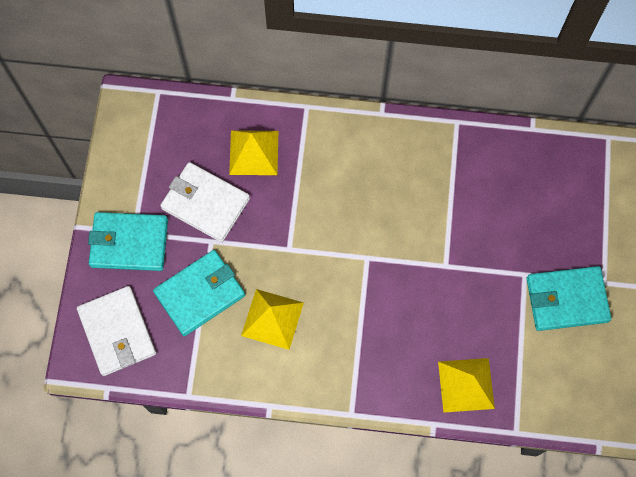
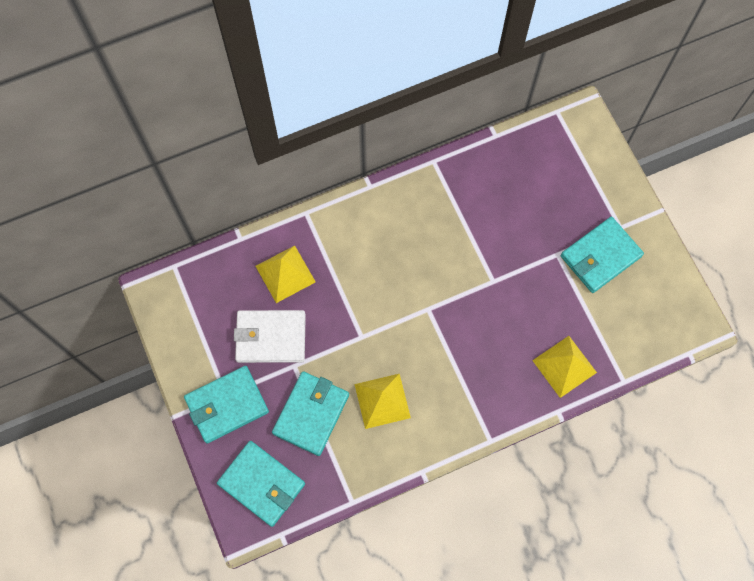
camera: 30 degrees left, 0 degrees up
(117, 332) = (262, 484): white wallet -> turquoise wallet

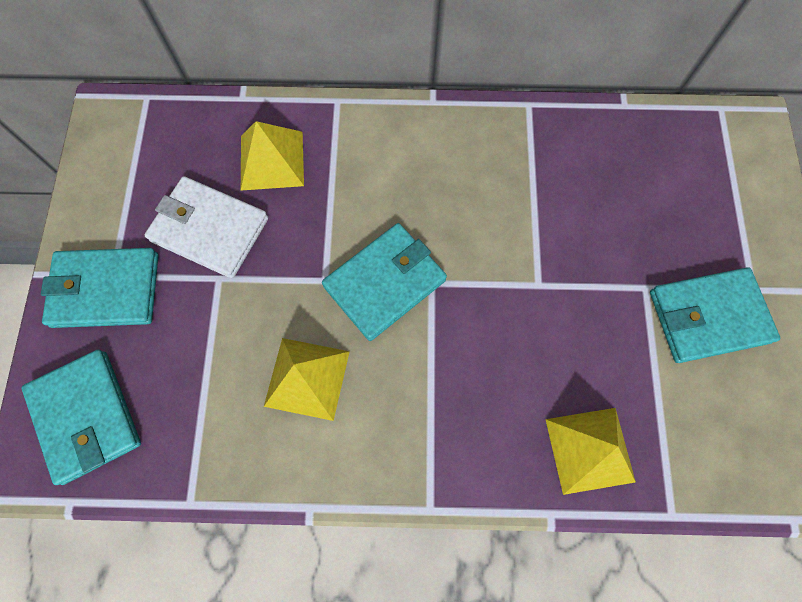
camera: 25 degrees right, 0 degrees up
(311, 414) = (204, 351): turquoise wallet -> turquoise wallet (384, 283)

